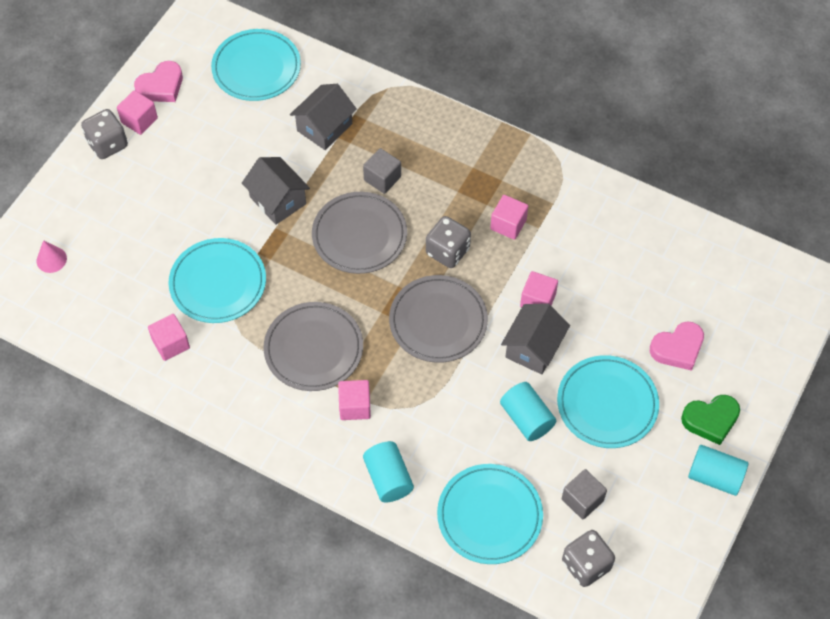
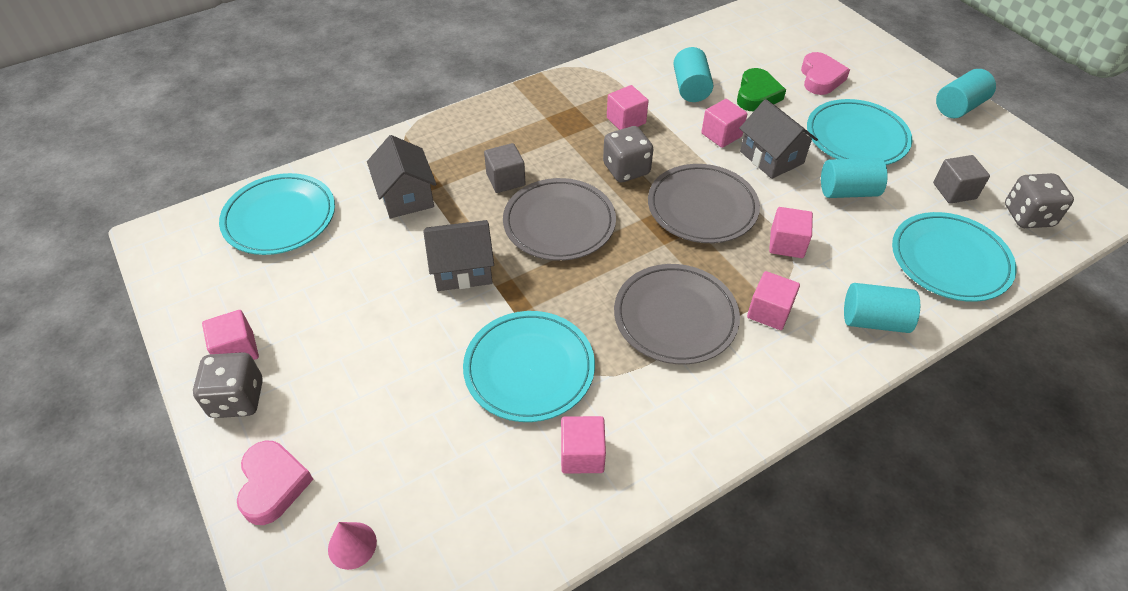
camera: 60 degrees left, 10 degrees down
(161, 86) = (213, 309): pink heart -> pink heart (273, 485)
(434, 394) = (786, 244): none -> pink cube
(587, 252) = (690, 88): none -> turquoise cylinder
(710, 420) = (901, 88): green heart -> green heart (757, 95)

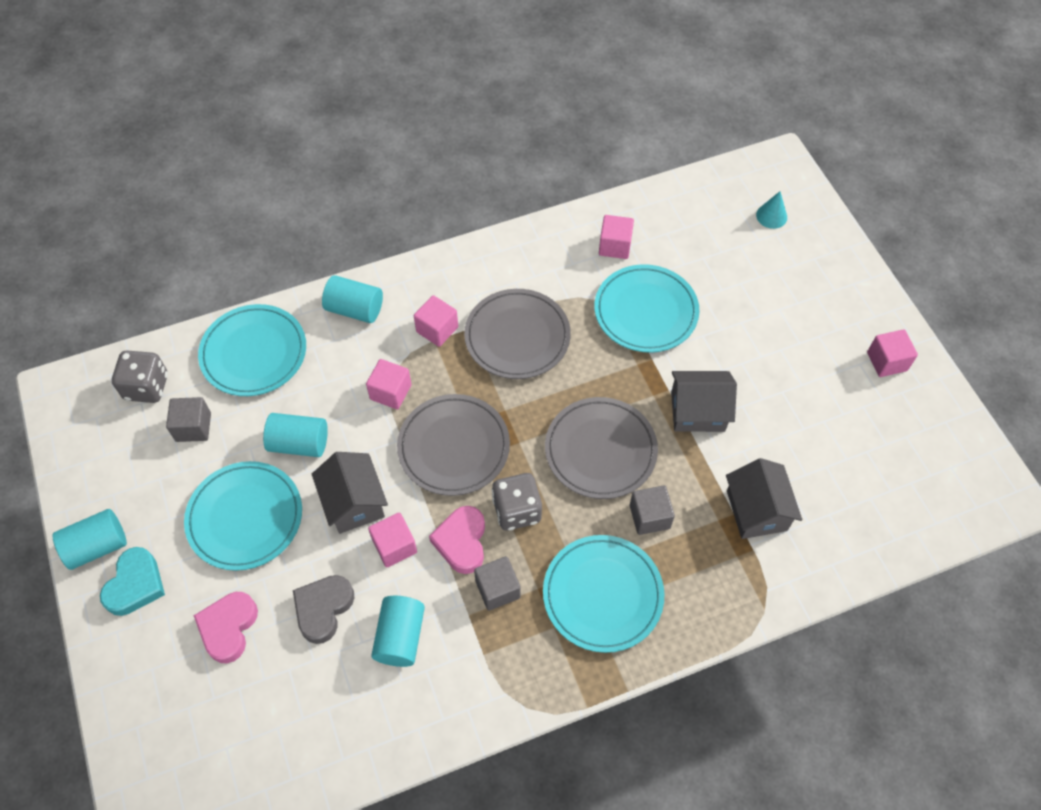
camera: 170 degrees left, 10 degrees up
(237, 399) = (874, 321): grey dice -> none
(273, 485) = (831, 258): pink heart -> pink heart (461, 542)
(280, 218) = (885, 502): turquoise plate -> turquoise plate (602, 595)
(352, 545) = (771, 216): pink cone -> turquoise cone
(626, 120) = (497, 589): pink cube -> grey cube
(757, 95) = (323, 609): green heart -> grey heart
(908, 91) = (135, 585): none -> turquoise heart

